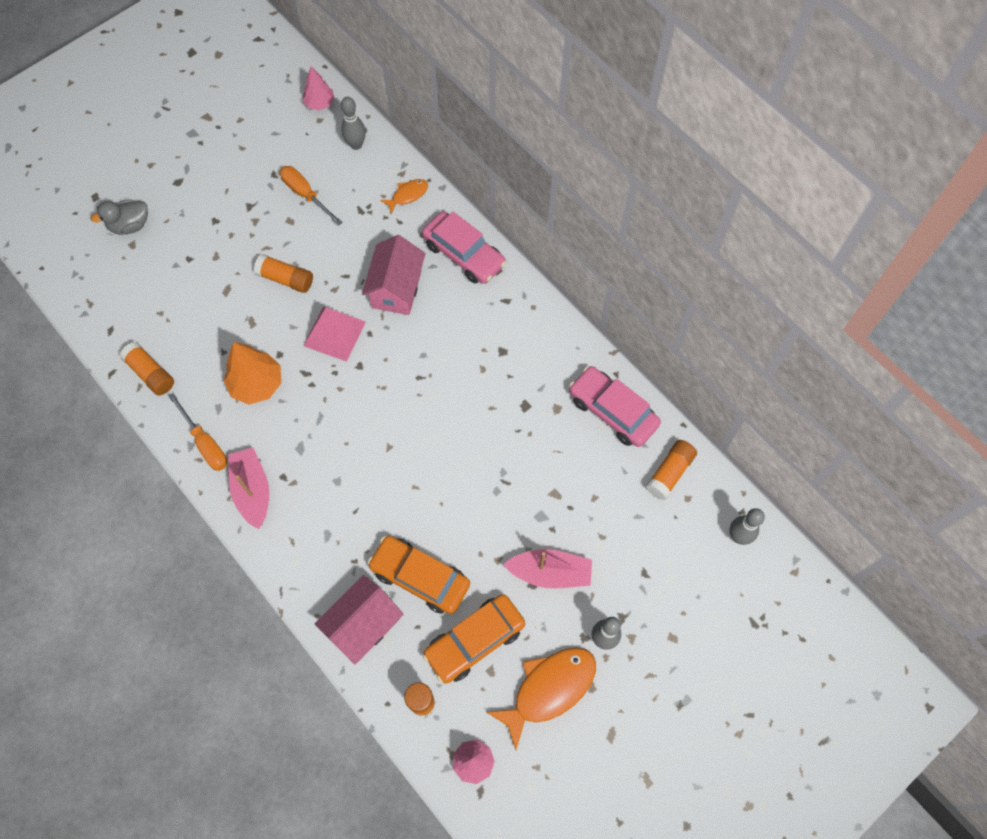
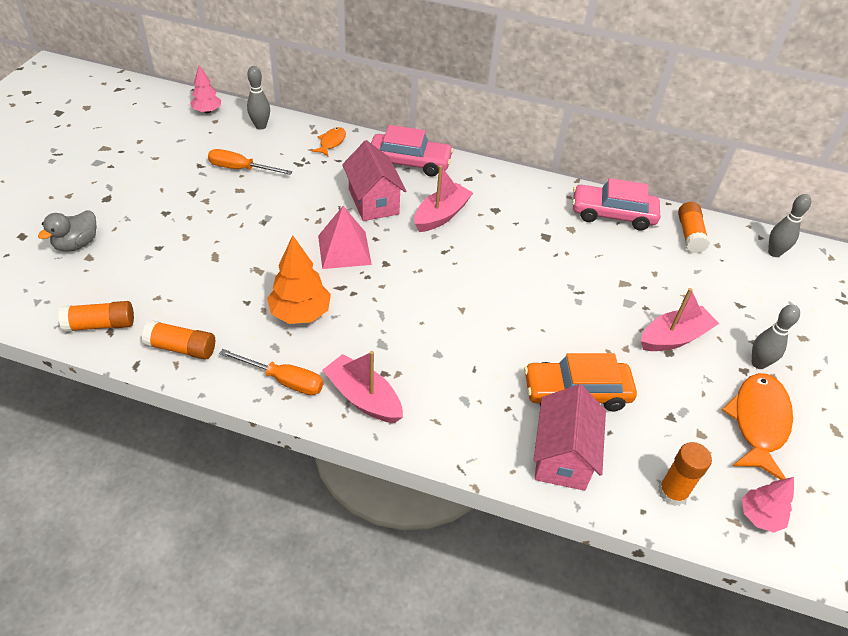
camera: 35 degrees left, 20 degrees down
(286, 279) = (267, 229): orange glue stick -> orange glue stick (100, 325)
(446, 334) = (441, 215): none -> pink boat
(474, 641) = (666, 417): orange car -> none

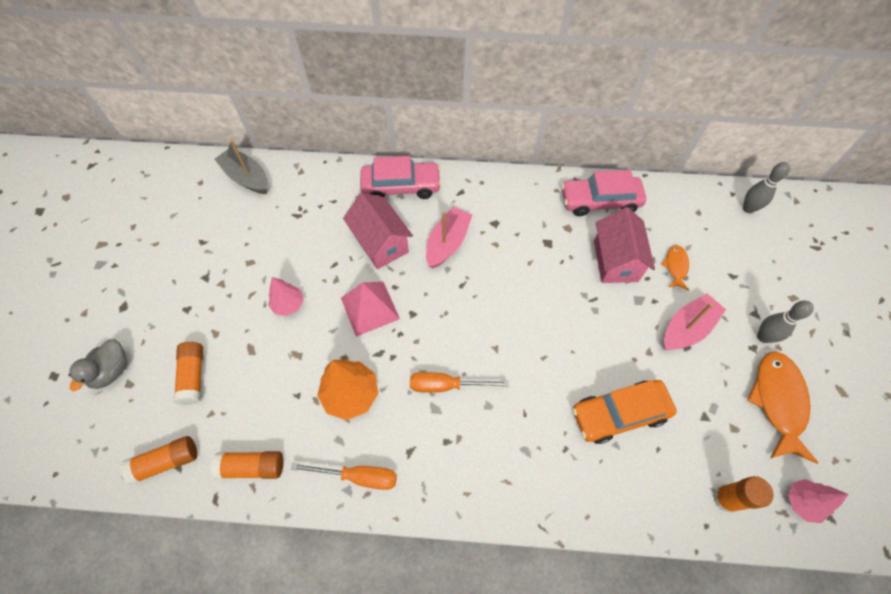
camera: 10 degrees left, 15 degrees up
(207, 111) = (189, 172): pink tree -> pink tree (288, 304)
(240, 169) = (243, 236): orange screwdriver -> orange screwdriver (446, 385)
(260, 126) = (247, 178): grey bowling pin -> grey boat
(331, 142) = (320, 181): orange fish -> orange fish (675, 266)
(363, 397) = (435, 475): pink boat -> none
(562, 456) = (625, 488): pink house -> pink house (615, 261)
(689, 235) = (672, 207): orange glue stick -> orange glue stick (193, 376)

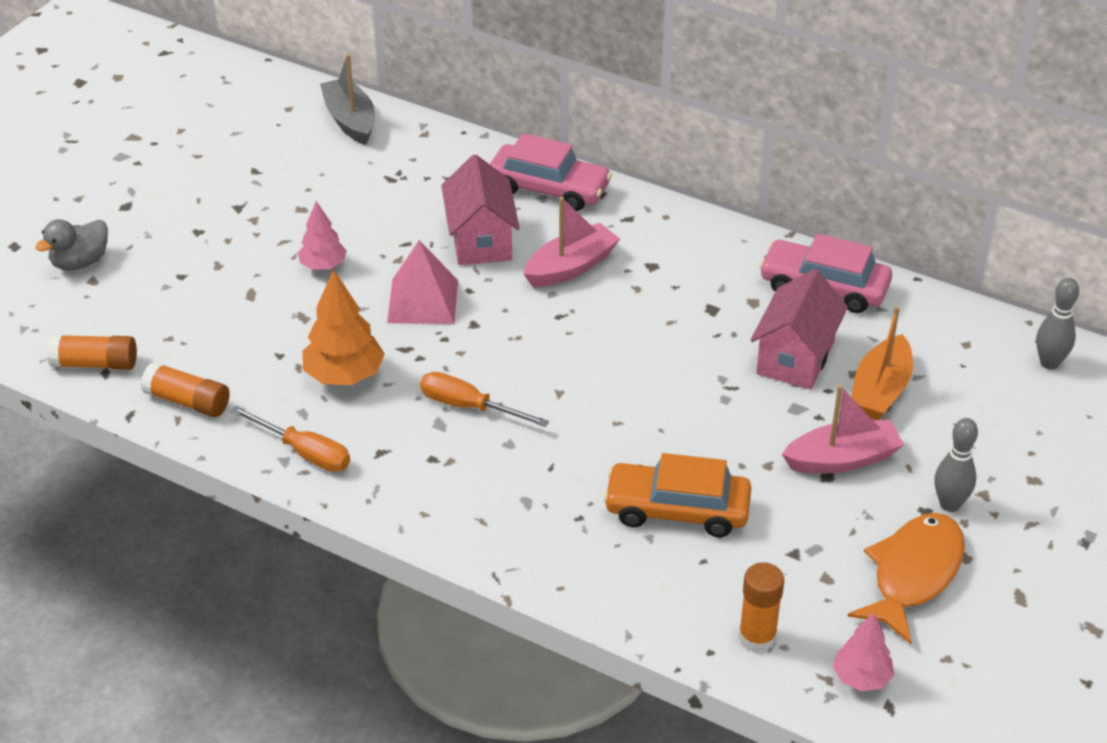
camera: 25 degrees right, 20 degrees down
(193, 376) = (169, 297): orange glue stick -> none
(675, 266) = (880, 391): orange fish -> orange boat

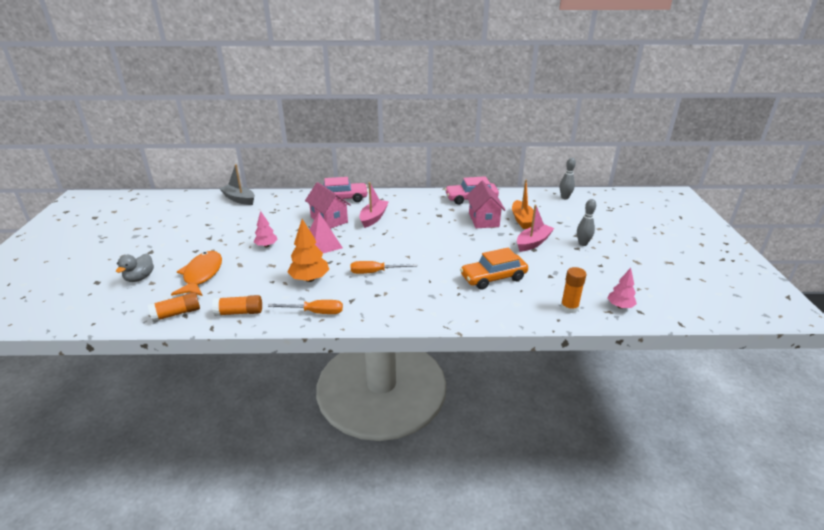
camera: 30 degrees left, 10 degrees down
(913, 574) = (596, 267): orange fish -> orange fish (202, 275)

